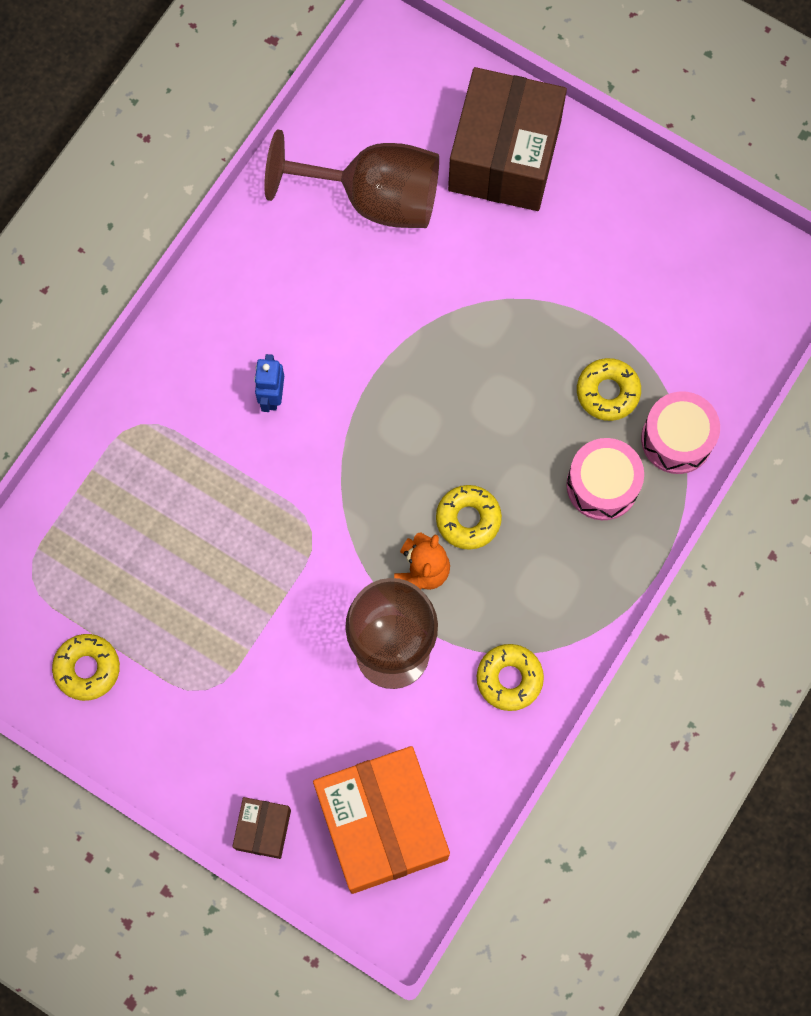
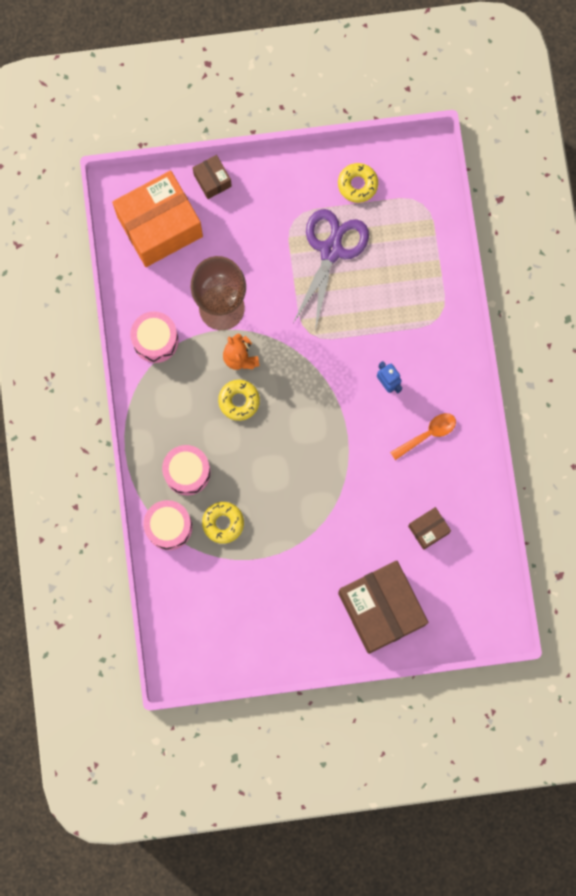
camera: 140 degrees right, 5 degrees up
(195, 612) = (331, 250): none -> purple scissors
(278, 301) = (427, 434): none -> orange spoon
(374, 197) = (428, 529): brown goblet -> brown box
(382, 824) = (160, 226): orange box -> orange box turned 60 degrees counterclockwise
(509, 678) = (155, 340): yellow donut -> pink drum

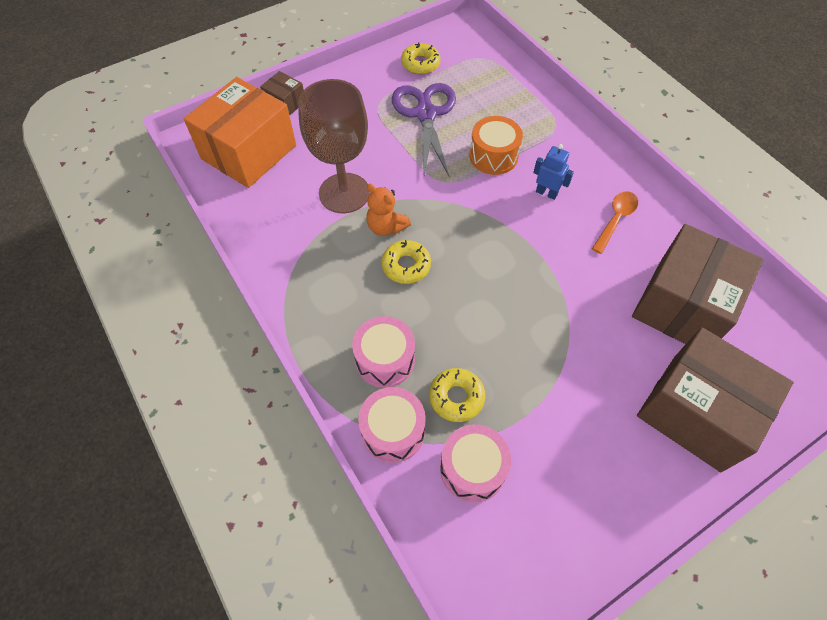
camera: 25 degrees left, 20 degrees down
(155, 340) = (287, 246): pink drum -> pink drum (472, 469)
(365, 325) = (493, 156): none -> orange drum
(428, 529) = (682, 305): brown box -> brown box, size x2.20

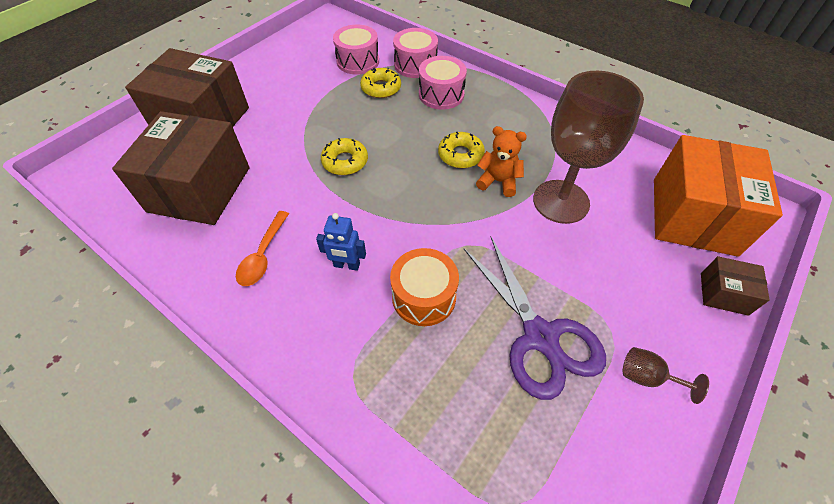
camera: 160 degrees right, 5 degrees down
(375, 81) = (647, 377): none -> brown goblet
(420, 64) = (608, 444): yellow donut -> yellow donut (345, 161)

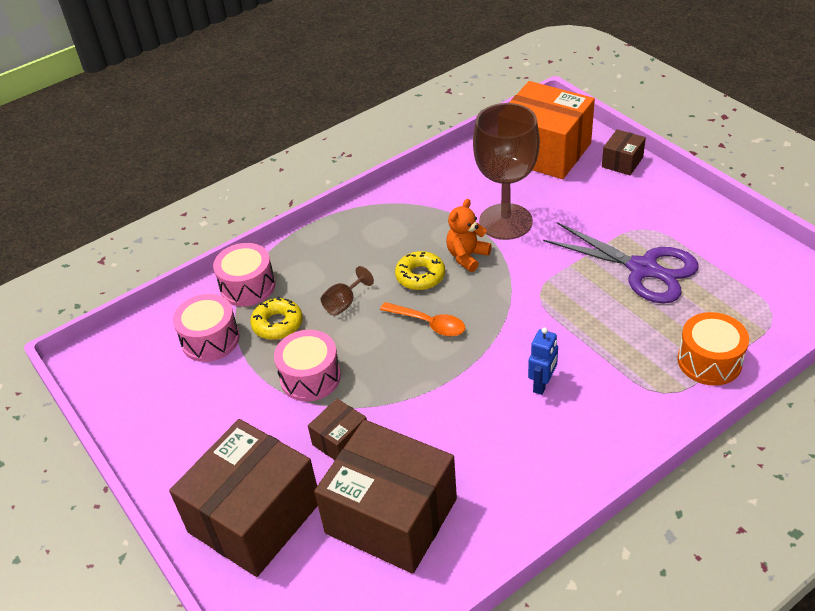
camera: 70 degrees left, 10 degrees down
(263, 255) = (512, 453): orange spoon -> orange spoon (428, 323)
(271, 146) = (340, 440): none -> brown box
(345, 161) = (395, 371): yellow donut -> none
(424, 297) = (590, 333): orange drum -> orange drum (709, 361)
(441, 94) = (315, 273): pink drum -> pink drum (310, 377)
(540, 336) = (642, 269): purple scissors -> purple scissors turned 45 degrees clockwise
(647, 377) = (685, 222): brown goblet -> brown goblet (344, 303)

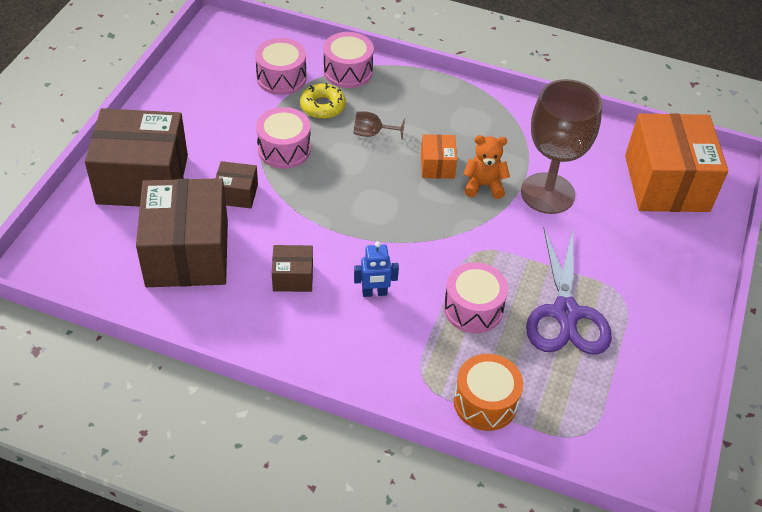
camera: 50 degrees right, 5 degrees up
(420, 276) = (437, 166): yellow donut -> orange box
(428, 323) = (388, 193): orange spoon -> none
(602, 324) = (473, 308): none -> pink drum
(622, 162) = (703, 246): brown box -> brown box (293, 277)

